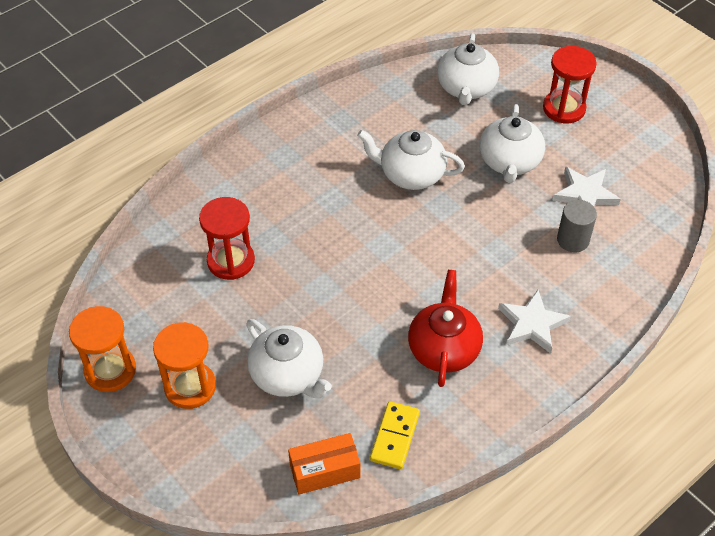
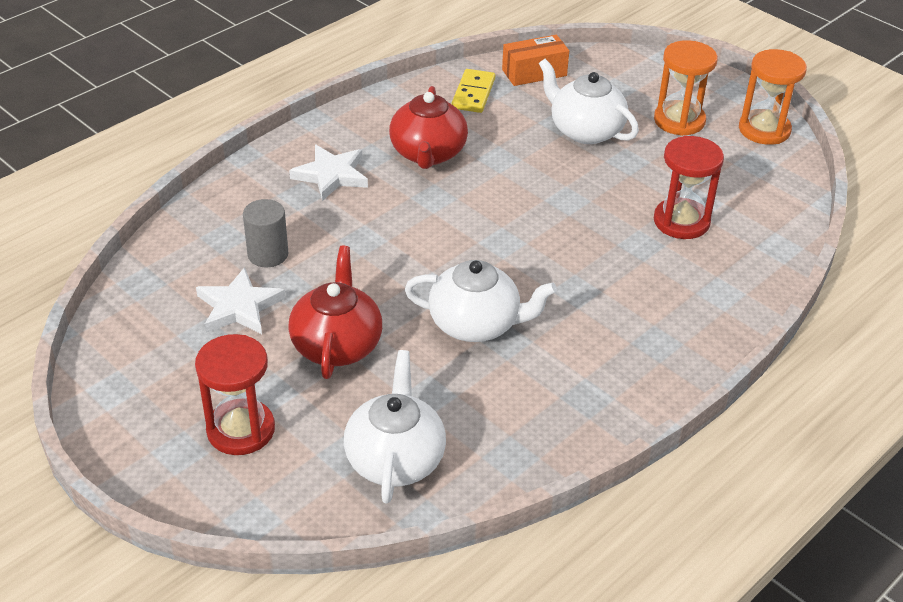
camera: 175 degrees right, 10 degrees down
(509, 162) = (337, 345): white teapot -> red teapot

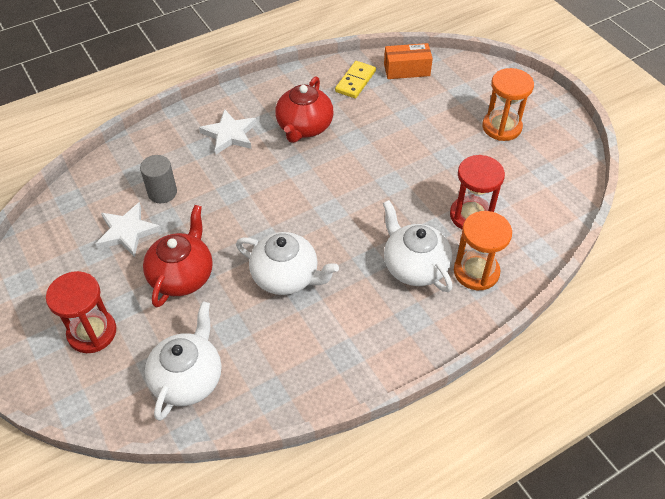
camera: 15 degrees right, 10 degrees up
(585, 131) = (427, 125): white teapot -> white teapot (414, 266)
(764, 130) = (565, 145): orange hourglass -> orange hourglass (476, 272)

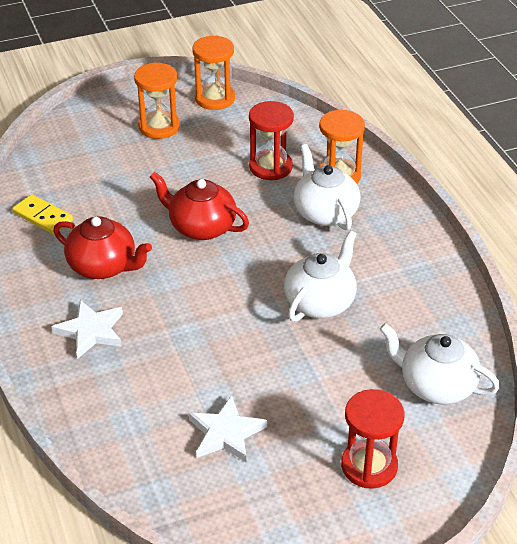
camera: 80 degrees left, 10 degrees down
(162, 192) = (170, 398): grey cylinder -> none
(182, 276) = (303, 385): red teapot -> red teapot (201, 227)
(406, 70) = (41, 175): orange box -> none
(414, 266) = (325, 212): white teapot -> white teapot turned 90 degrees clockwise
(564, 158) = (214, 98): none -> orange hourglass

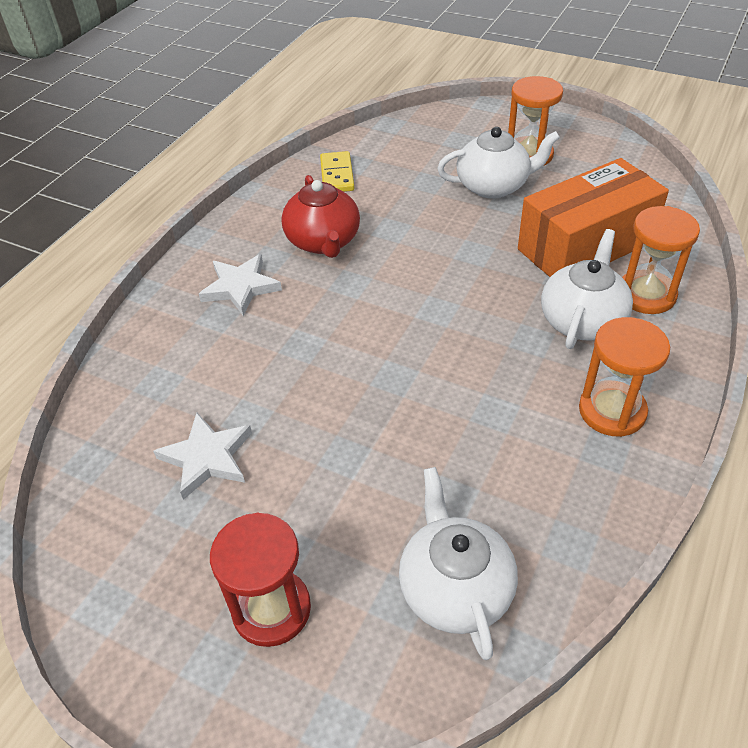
camera: 50 degrees right, 5 degrees up
(201, 227) = (446, 260): red teapot -> none
(214, 98) = (614, 156): orange hourglass -> orange hourglass (612, 411)
(270, 167) = (585, 245): red hourglass -> orange box
(320, 302) = (457, 403): white teapot -> white teapot (493, 186)

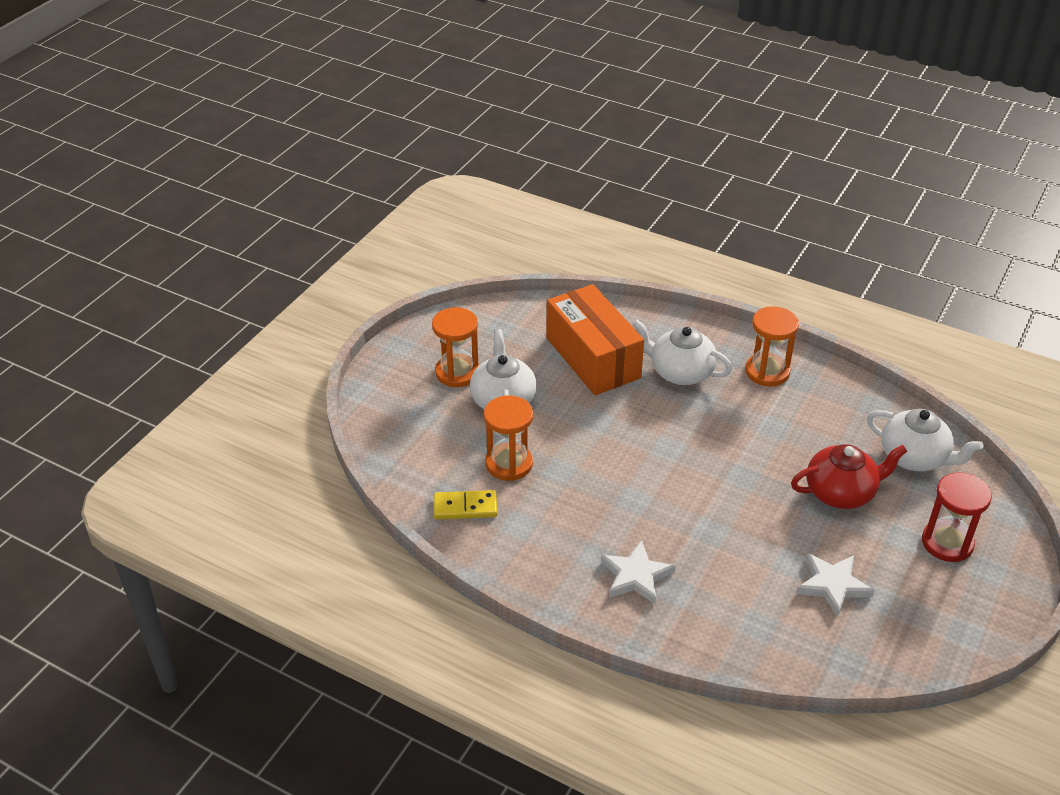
camera: 90 degrees left, 5 degrees down
(323, 241) = (573, 518): red teapot -> red teapot (841, 492)
(455, 588) = (914, 457): white teapot -> white teapot turned 135 degrees counterclockwise
(646, 295) = (652, 337): orange hourglass -> orange hourglass (509, 464)

